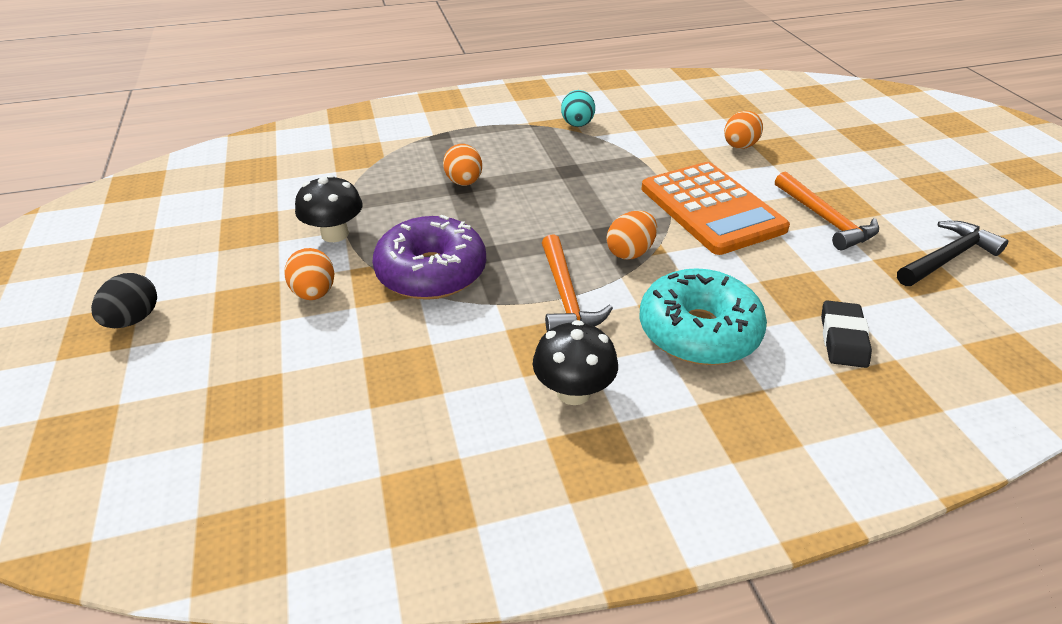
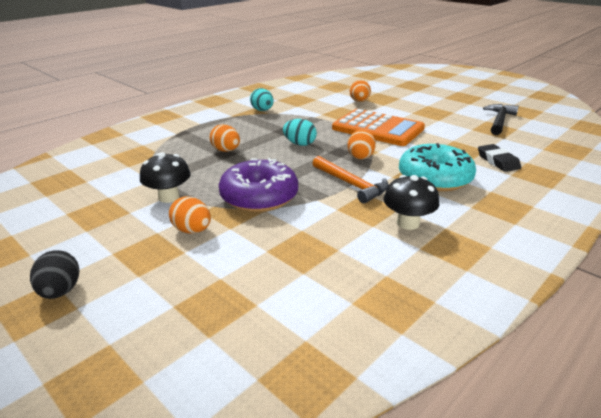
camera: 30 degrees left, 10 degrees down
(568, 201) = (300, 144): none -> turquoise egg
(825, 219) = (434, 120): orange hammer -> none

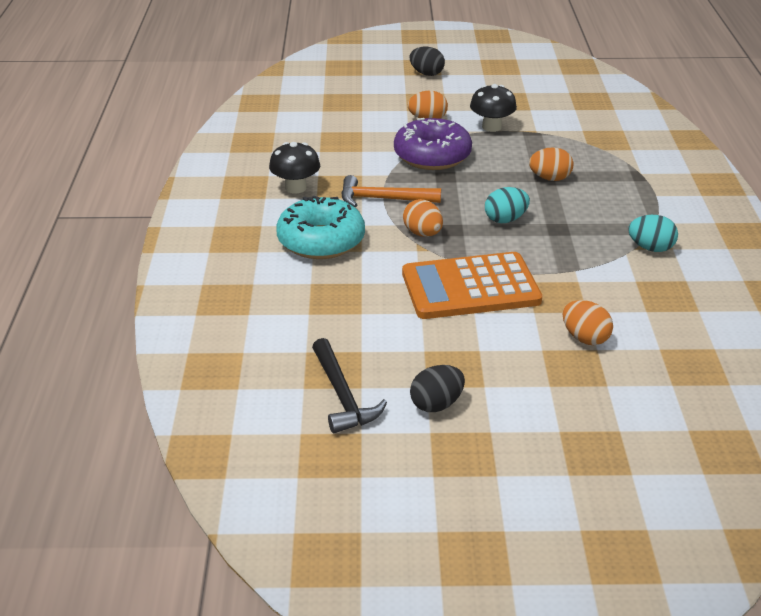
camera: 135 degrees right, 5 degrees up
(457, 107) = (436, 404): none -> black egg
(498, 161) = (280, 298): black eraser -> none

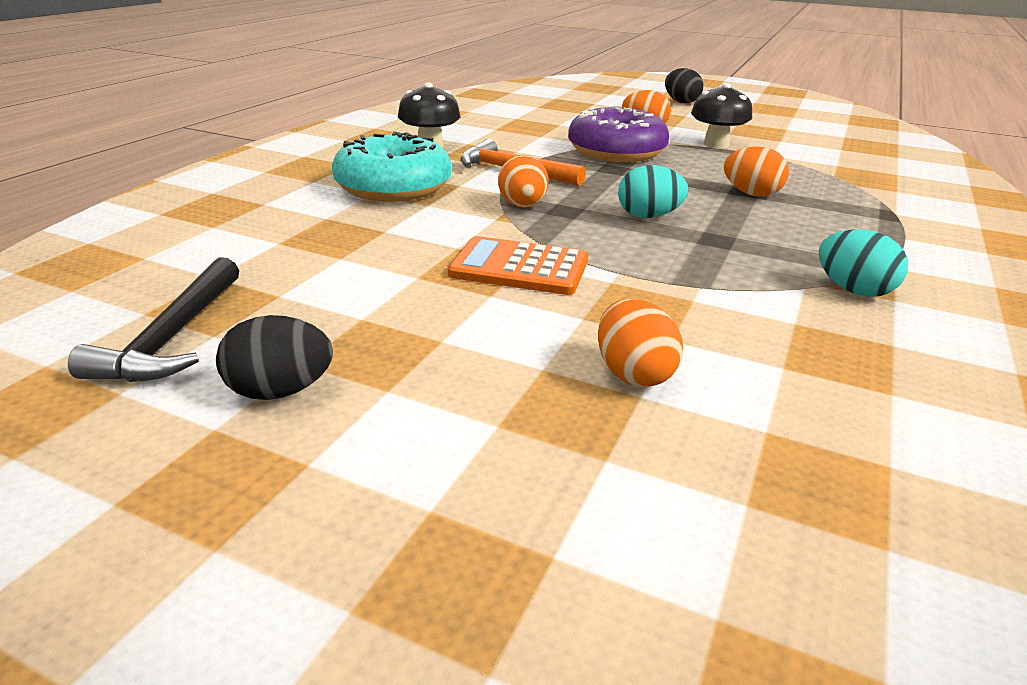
camera: 25 degrees right, 5 degrees down
(470, 287) = (519, 267): orange calculator -> orange calculator, size x0.64

